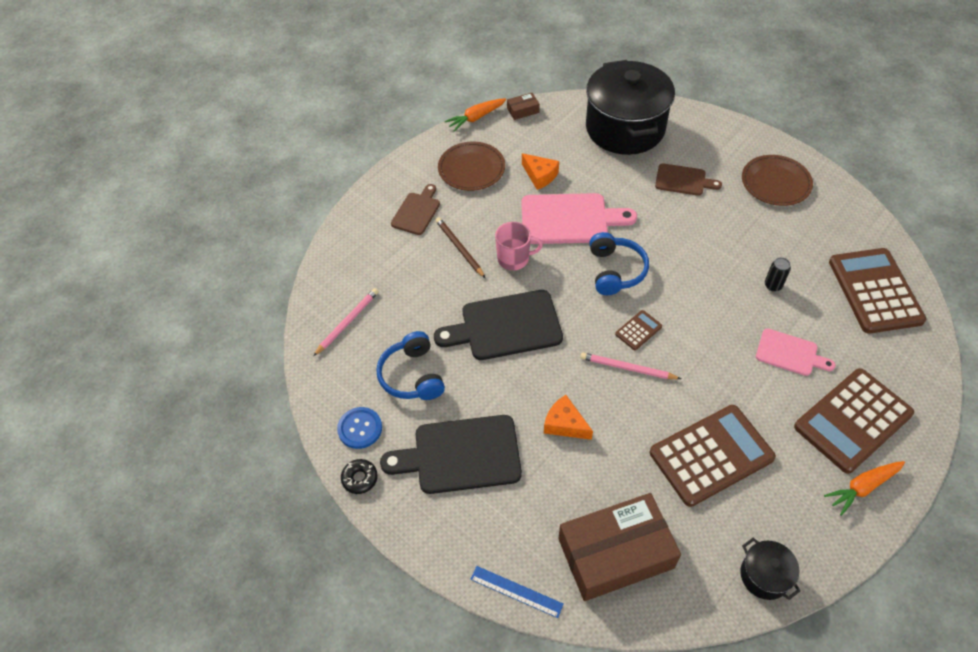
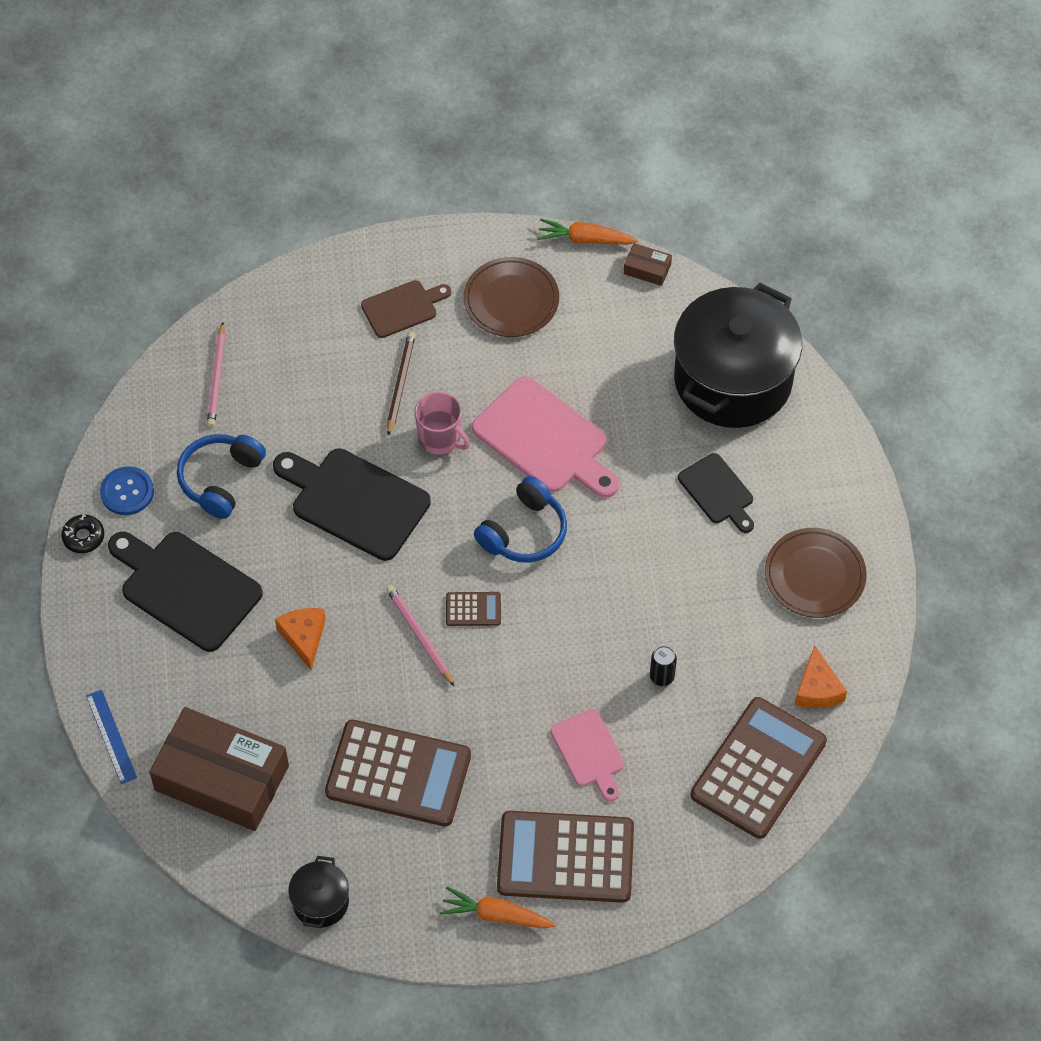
camera: 40 degrees right, 5 degrees up
(347, 322) = (217, 378): pink pencil -> pink pencil turned 105 degrees clockwise
(540, 175) = (573, 365): orange cheese -> orange cheese (817, 689)
(683, 180) = (718, 492): brown cutting board -> black cutting board

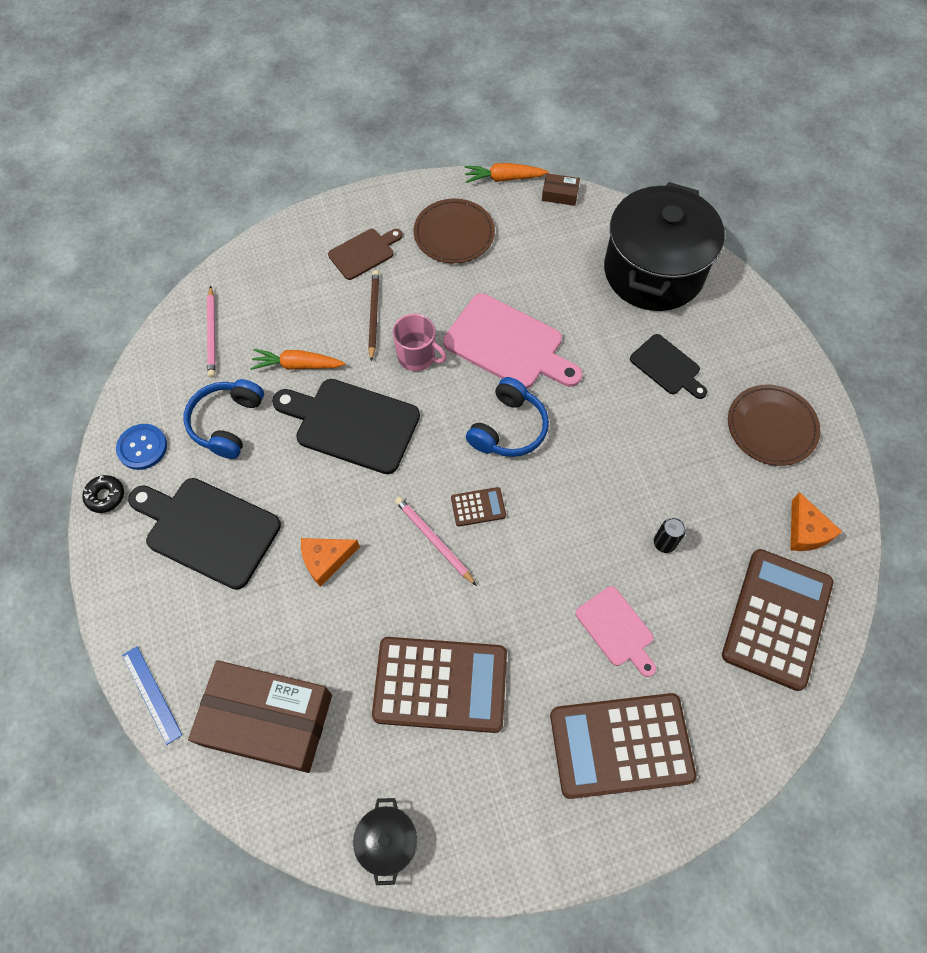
camera: 10 degrees left, 5 degrees up
(304, 637) = (326, 560): orange cheese -> orange cheese turned 90 degrees counterclockwise
(496, 915) = (568, 822): orange carrot -> orange carrot (298, 365)

